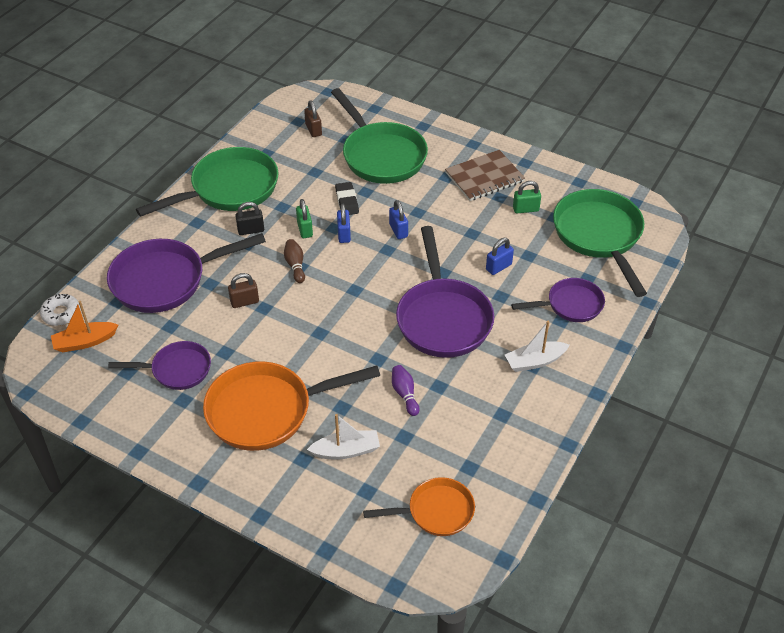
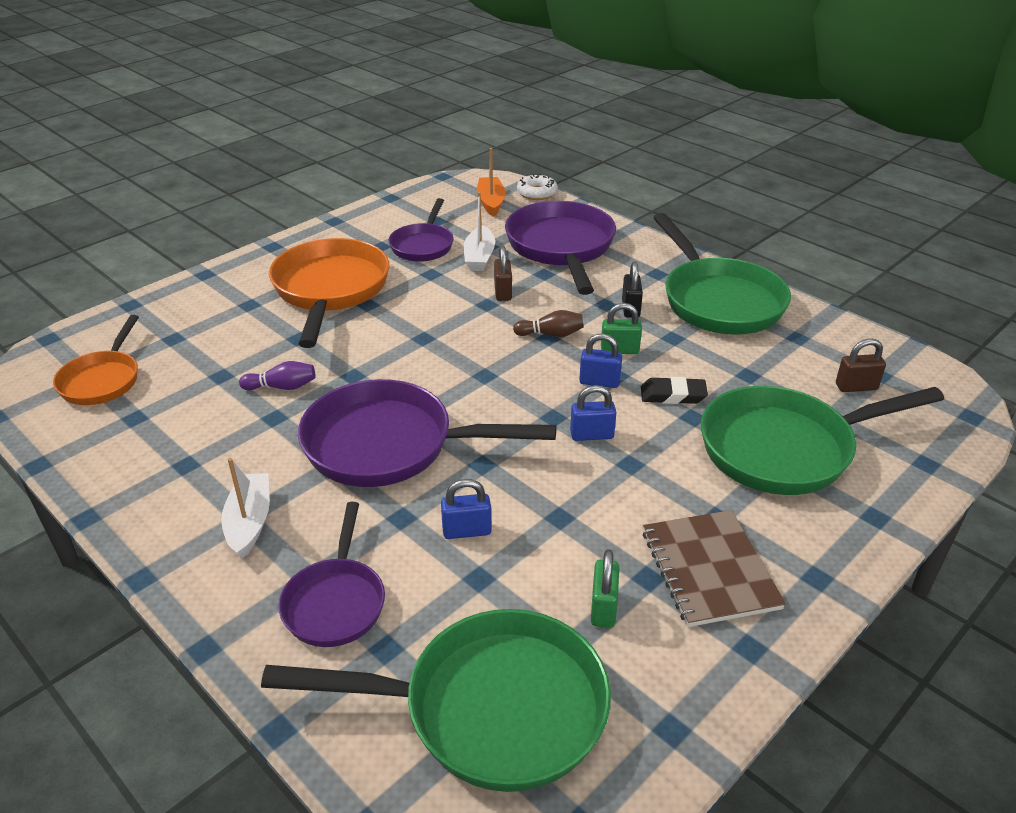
camera: 105 degrees right, 10 degrees down
(346, 451) = (236, 332): white boat -> white boat (479, 257)
(498, 267) = (466, 531): blue padlock -> blue padlock turned 75 degrees counterclockwise

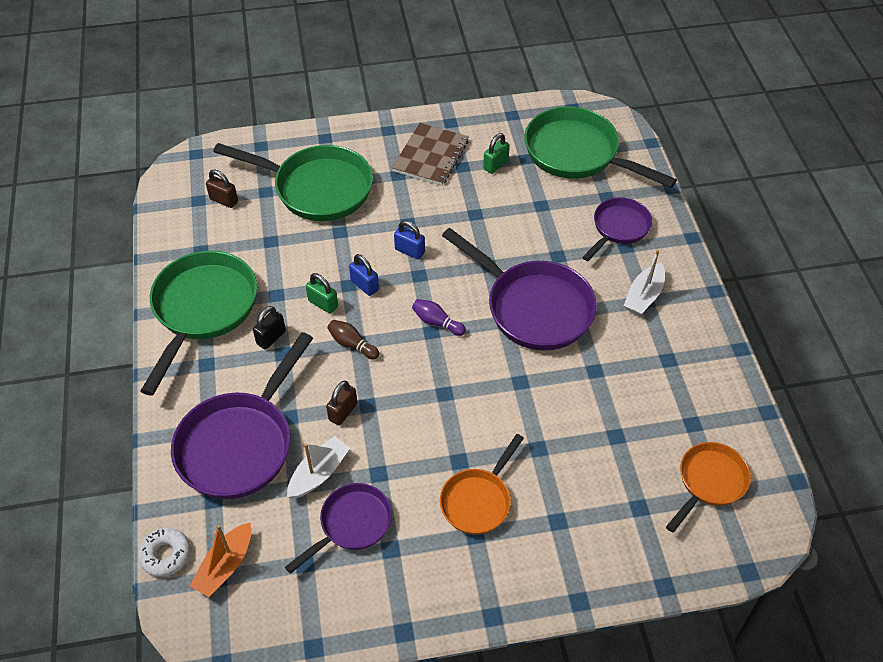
camera: 145 degrees left, 15 degrees up
(282, 387) = (576, 398): purple bowling pin -> purple bowling pin (437, 322)
(330, 290) = (478, 501): orange pan -> orange pan, size x0.58
(466, 531) = (529, 231): blue padlock -> none
(673, 395) = (332, 252): black eraser -> none

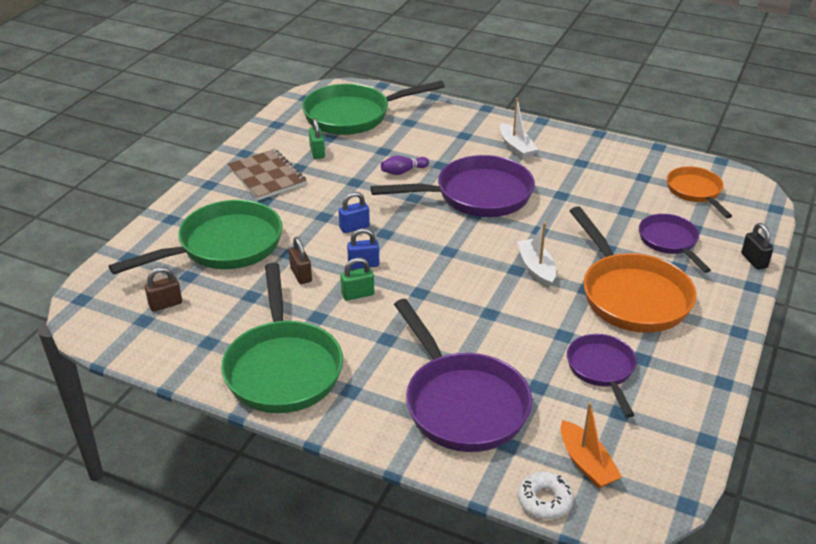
camera: 55 degrees left, 15 degrees down
(203, 309) = (283, 368): green pan -> green pan turned 150 degrees counterclockwise
(271, 337) = (362, 338): black padlock -> black padlock (754, 261)
(319, 473) = (535, 368): white boat -> white boat (536, 269)
(343, 412) = (484, 329): brown padlock -> brown padlock (301, 275)
(352, 344) = (419, 296): brown bowling pin -> none
(437, 322) = (442, 244): purple bowling pin -> purple bowling pin (403, 171)
(478, 501) = (631, 295): orange pan -> orange pan, size x1.72
(619, 228) = (444, 130): purple pan -> purple pan (669, 242)

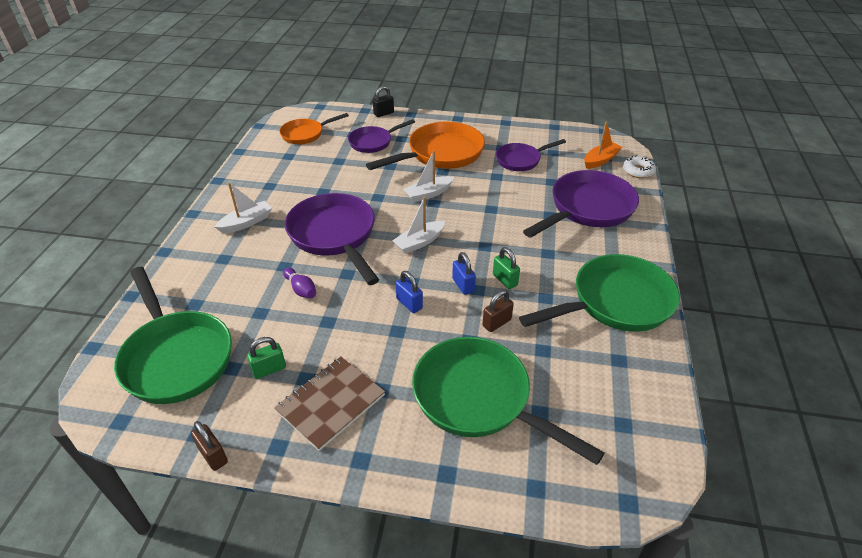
camera: 105 degrees left, 5 degrees up
(165, 304) = (591, 415): brown padlock -> brown padlock (213, 455)
(444, 247) = (419, 242): none -> white boat

